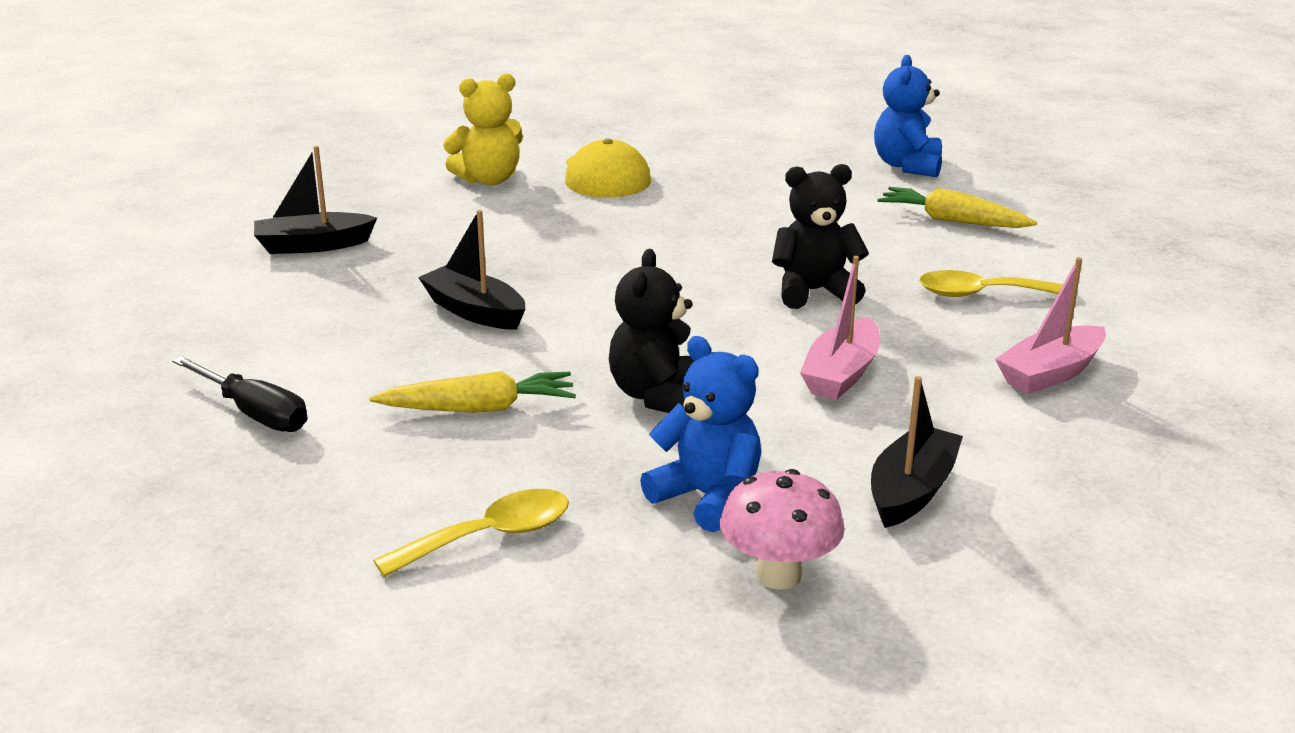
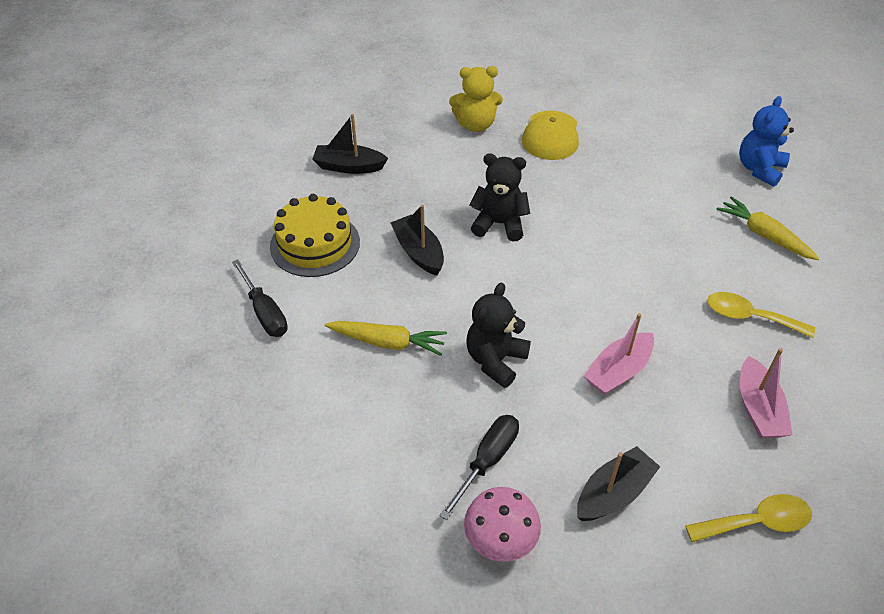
camera: 20 degrees right, 20 degrees up
(301, 330) = (315, 244): none -> yellow cake
(490, 536) = (351, 456): yellow spoon -> yellow spoon (756, 522)
(708, 497) = (487, 461): blue teddy bear -> black screwdriver
(814, 291) = (636, 286): black teddy bear -> black teddy bear (499, 224)
(1050, 373) = (758, 409): pink boat -> pink boat turned 75 degrees counterclockwise

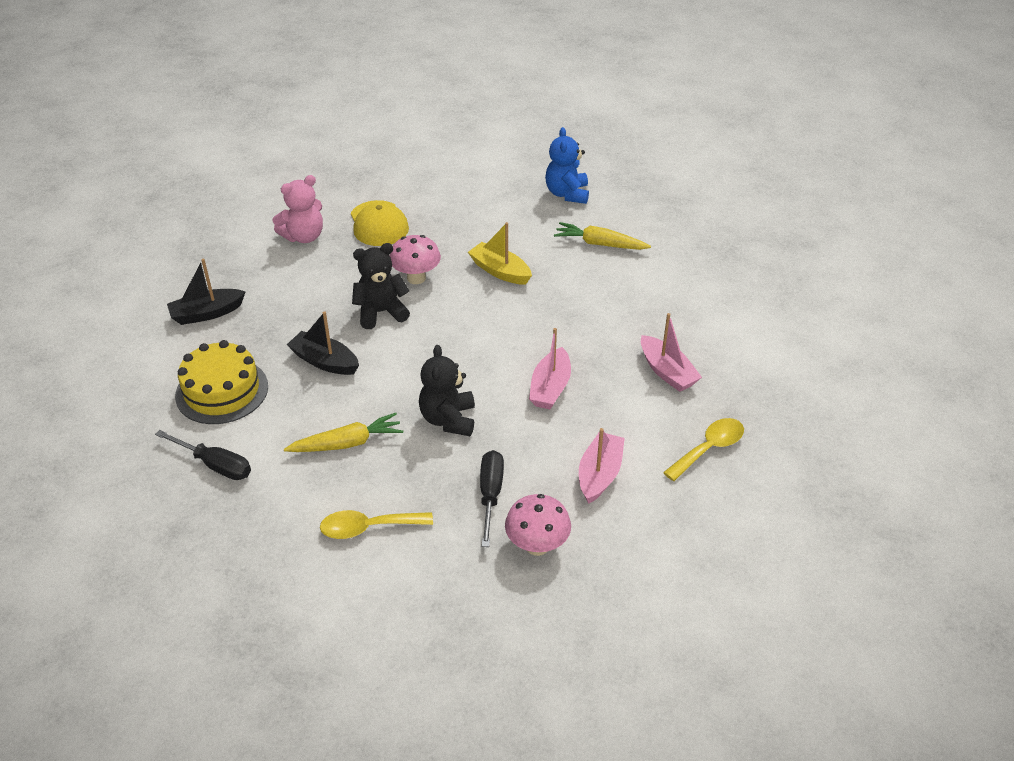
camera: 30 degrees left, 5 degrees down
(475, 125) = (304, 236): yellow teddy bear -> pink teddy bear
(553, 202) = (416, 278): none -> pink mushroom
(613, 493) = (599, 474): black boat -> pink boat
(640, 225) = (500, 271): none -> yellow boat
(749, 317) = (624, 309): yellow spoon -> yellow spoon (368, 528)

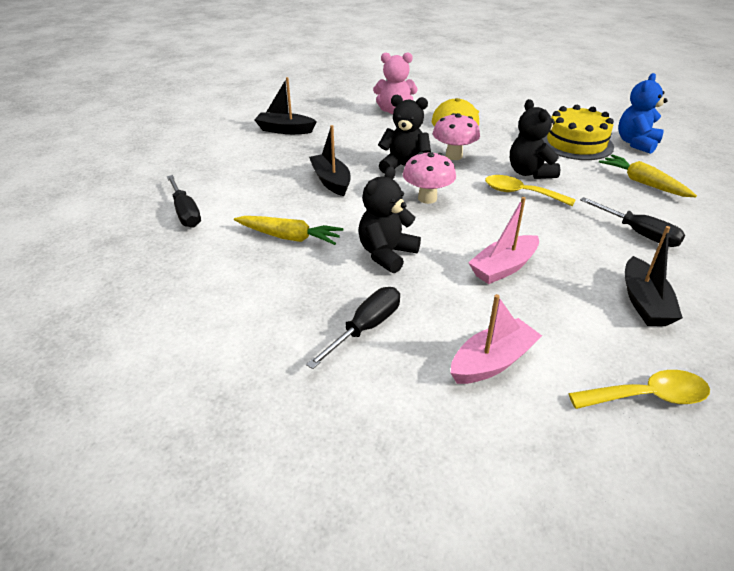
camera: 35 degrees right, 5 degrees down
(222, 391) = (243, 173): yellow cake -> yellow cake (576, 143)
(368, 528) = (237, 303): yellow spoon -> yellow spoon (520, 193)
(500, 271) = (529, 173): yellow boat -> black teddy bear
(537, 546) = (367, 396): pink mushroom -> pink mushroom (427, 198)
(627, 304) = (638, 233): none -> black screwdriver
(667, 372) = (644, 302): pink boat -> black boat

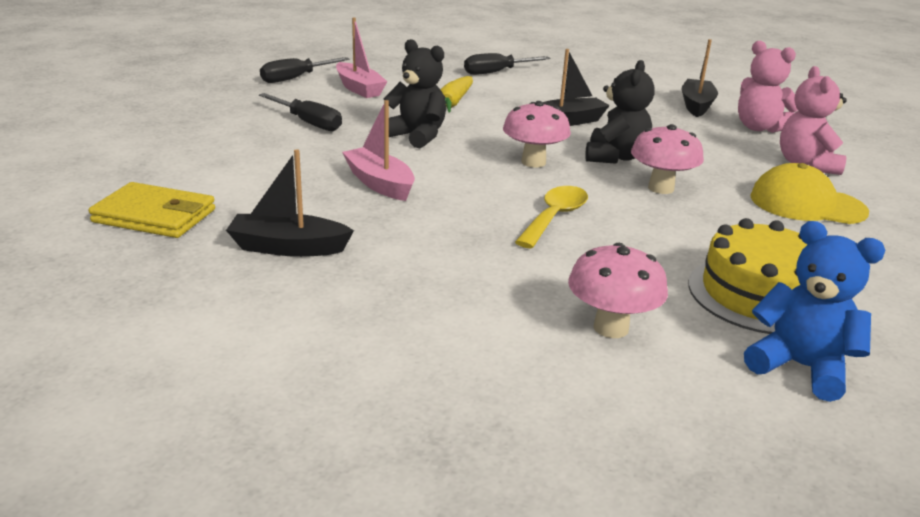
camera: 90 degrees right, 10 degrees down
(331, 115) = (759, 128): none -> pink teddy bear
(492, 362) = (240, 161): pink boat -> pink boat (359, 89)
(529, 173) = (622, 233): black teddy bear -> none
(638, 233) = (441, 282): black screwdriver -> black screwdriver (296, 78)
(643, 183) = (611, 328): yellow carrot -> pink mushroom
(647, 396) = (155, 216): yellow spoon -> yellow wallet

